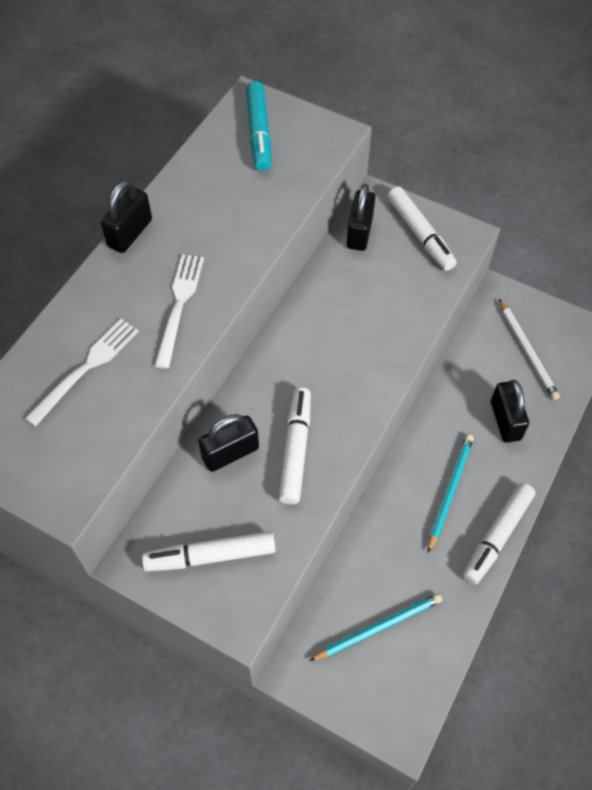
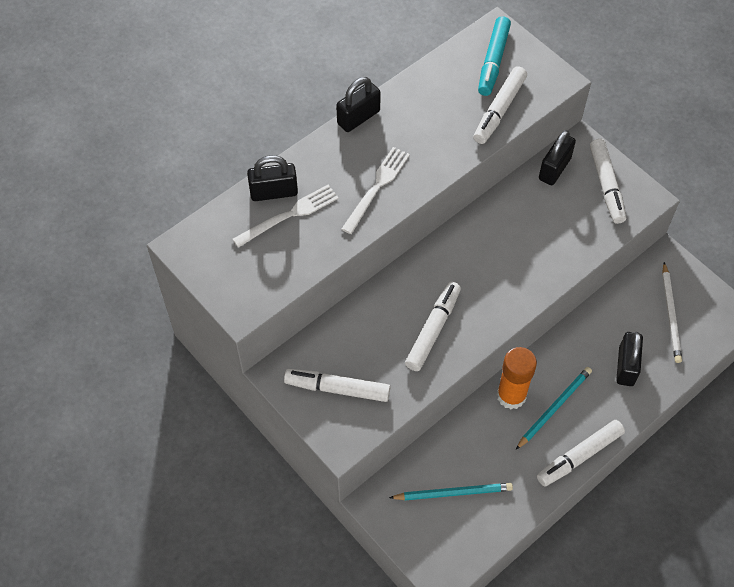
camera: 20 degrees right, 0 degrees up
(230, 453) = (380, 316): black padlock -> black padlock (274, 192)
(285, 182) = (499, 110): none -> white marker
(399, 493) = (511, 395): none -> orange glue stick

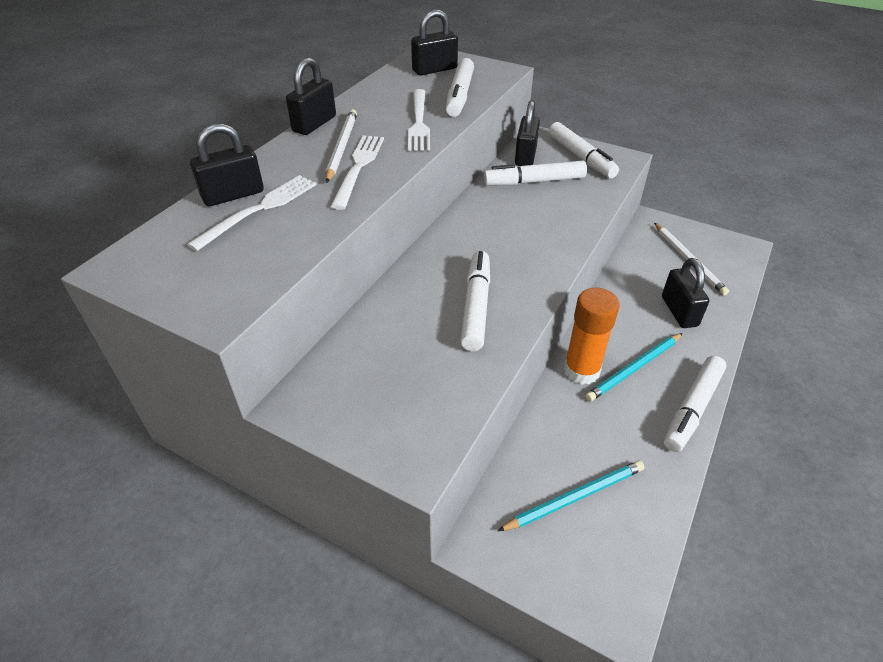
camera: 20 degrees left, 15 degrees down
(337, 389) = (384, 399): white marker -> white marker (534, 182)
(372, 156) = (342, 147): none -> white pencil
(447, 140) = (419, 122): none -> white fork
(493, 61) = (434, 70): turquoise marker -> black padlock
(554, 407) = (634, 369): turquoise pencil -> turquoise pencil turned 150 degrees counterclockwise

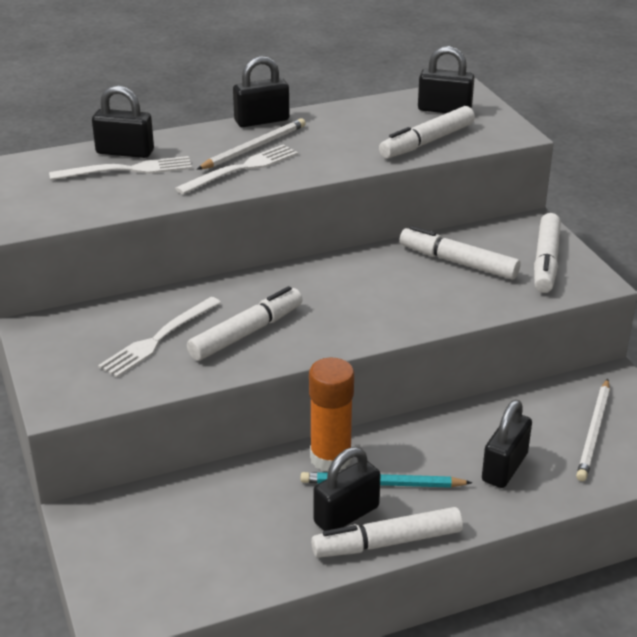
camera: 40 degrees right, 10 degrees down
(419, 122) = (349, 152): white fork -> white fork (158, 339)
(525, 156) = (487, 236): black padlock -> black padlock (346, 515)
(575, 497) = (191, 534): turquoise pencil -> none

